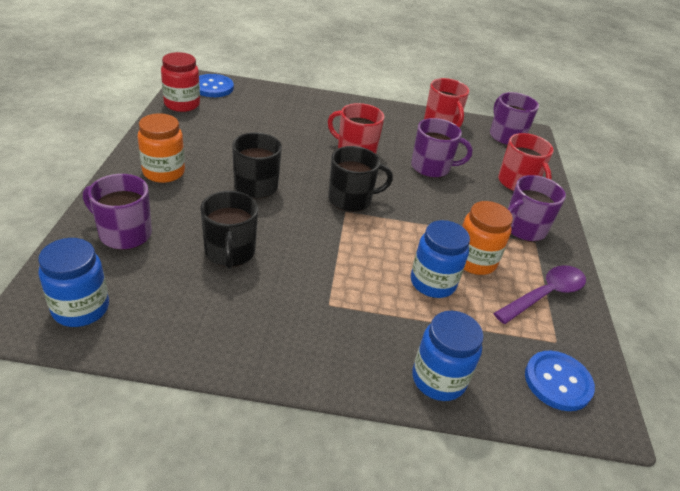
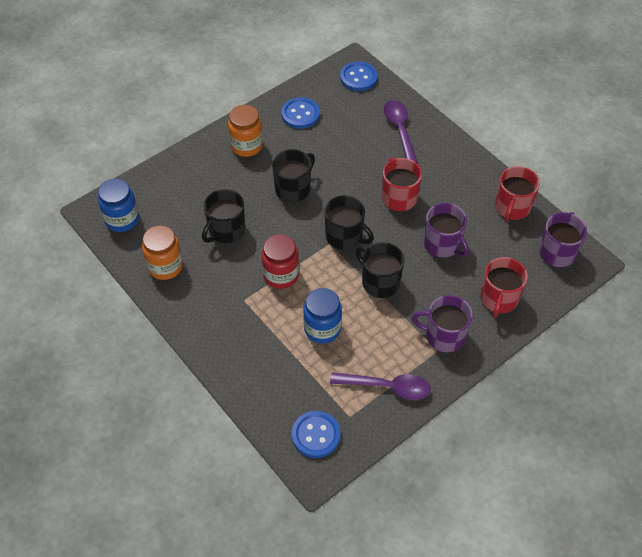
camera: 50 degrees right, 15 degrees up
(124, 234) = (182, 182): purple mug -> none
(182, 104) = (318, 86): red jar -> red jar (281, 275)
(190, 129) = (300, 114): none -> blue button
(294, 108) = (399, 130): none -> purple spoon
(425, 218) = (379, 282): none -> black mug
(438, 379) = (251, 382): blue jar -> none
(474, 261) = (371, 334): orange jar -> orange jar (165, 266)

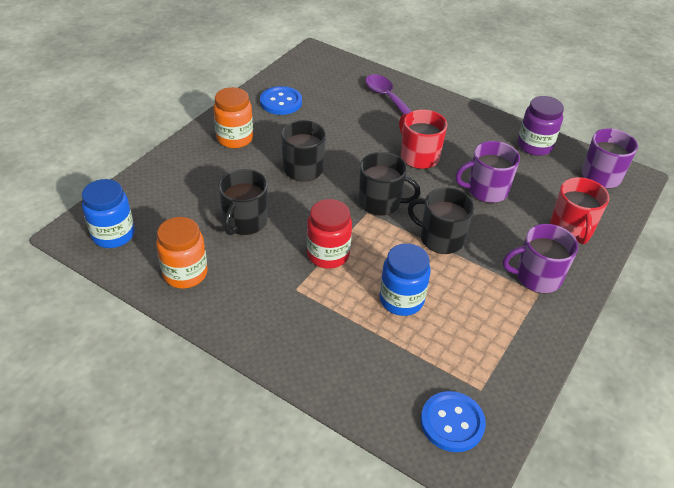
camera: 20 degrees left, 10 degrees down
(358, 77) = (326, 64): blue button -> none
(387, 387) = (505, 345): purple spoon -> none
(443, 244) = (486, 190): purple mug -> purple mug turned 135 degrees clockwise
(512, 207) = (534, 146): red mug -> purple jar

